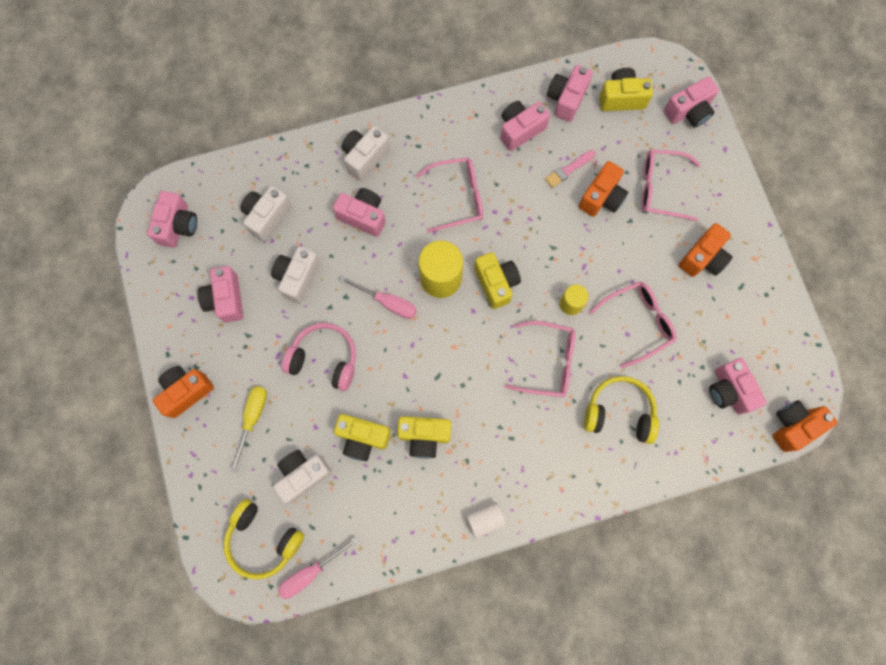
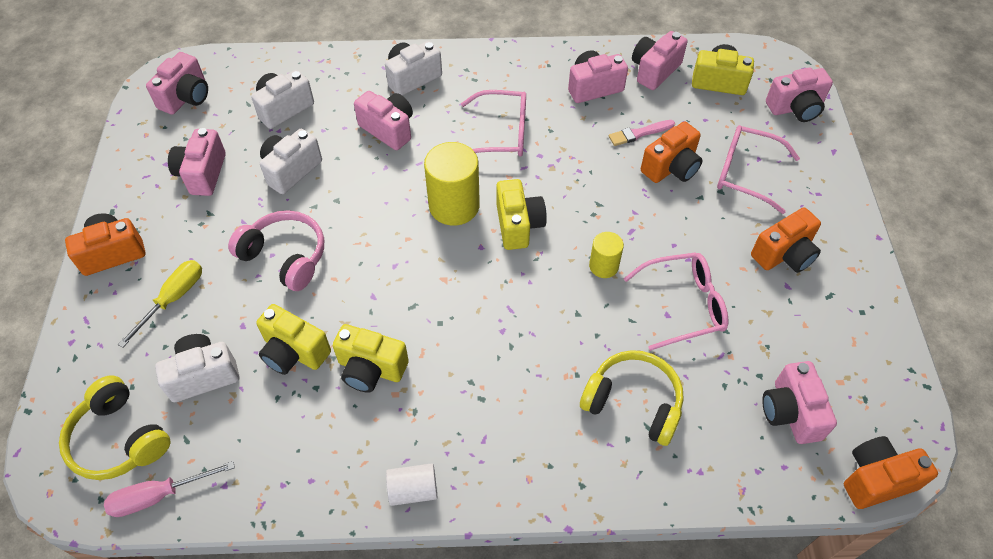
camera: 15 degrees right, 20 degrees down
(387, 302) = (382, 216): pink screwdriver -> none
(547, 362) = (555, 322): pink glasses -> none

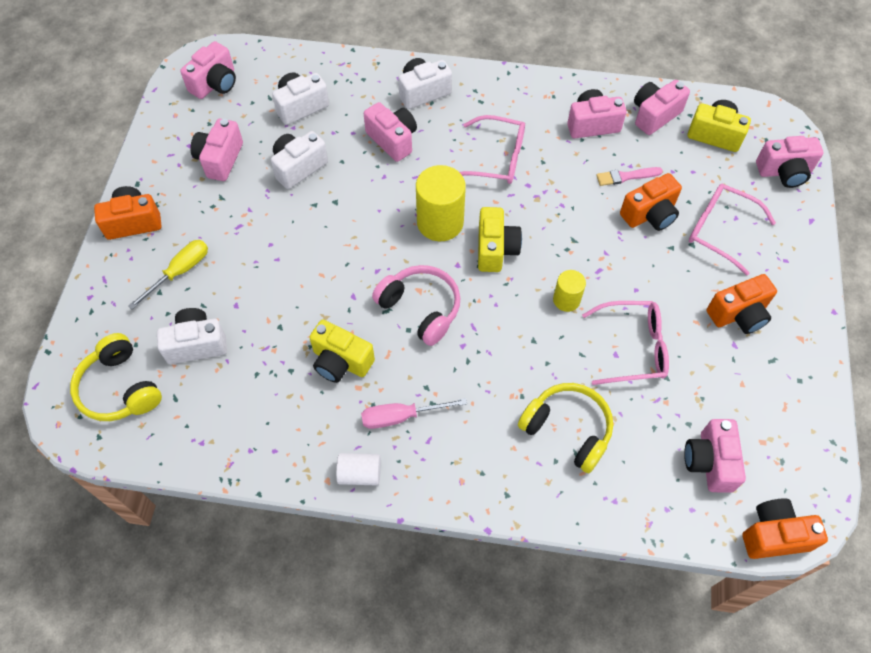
camera: 10 degrees right, 5 degrees up
(159, 495) = (146, 442): pink screwdriver -> pink screwdriver (401, 416)
(285, 256) = (282, 248): pink headphones -> pink headphones (420, 308)
(294, 352) = (277, 336): yellow camera -> none

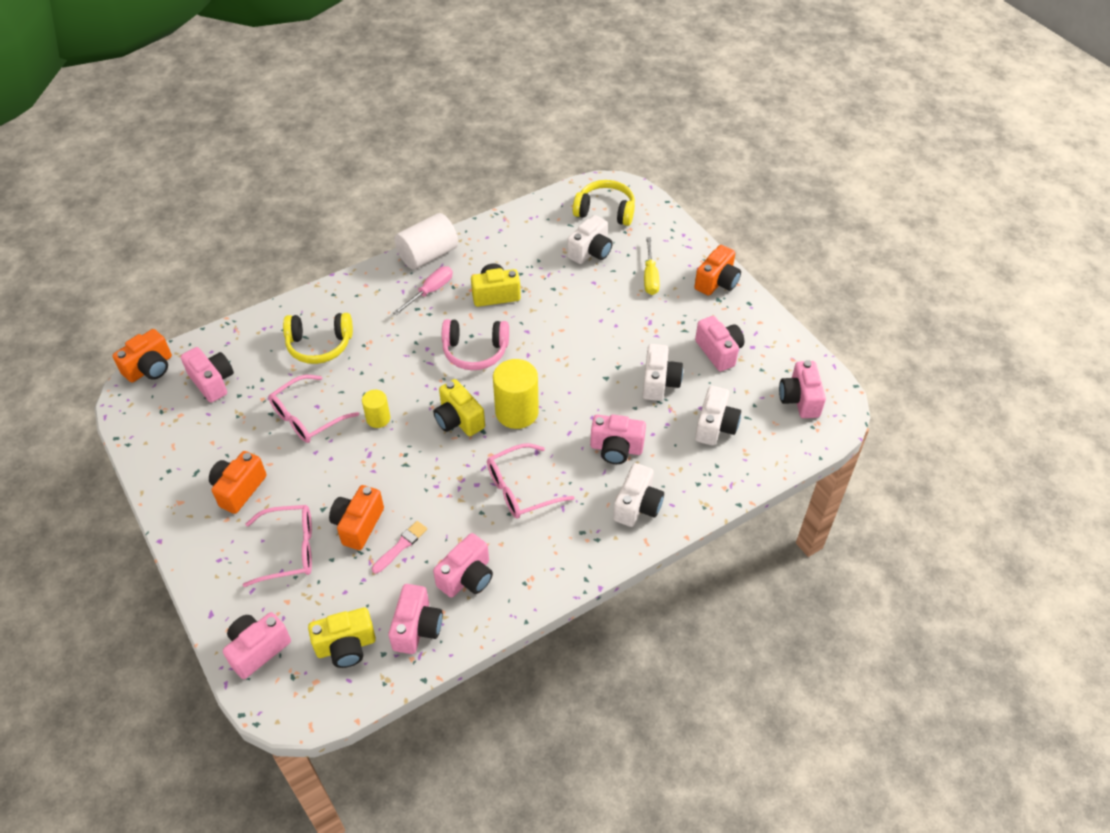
camera: 140 degrees right, 10 degrees down
(360, 473) = (428, 255): white cylinder -> white cylinder, size x1.80

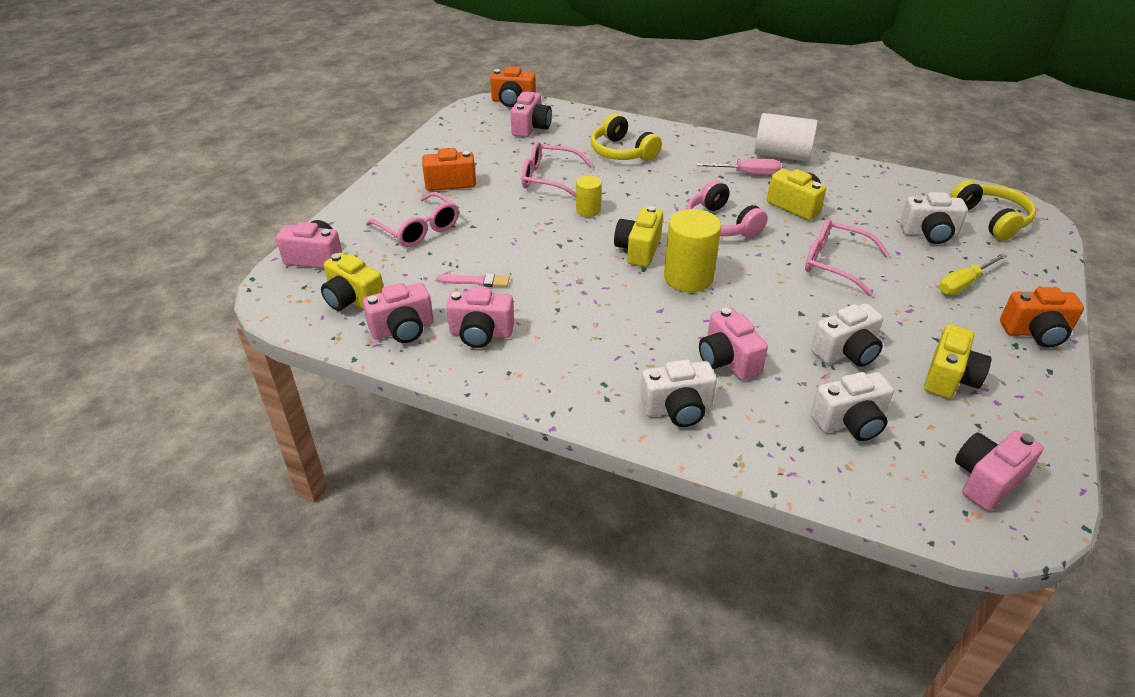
camera: 55 degrees right, 10 degrees down
(358, 525) = (475, 250): orange camera -> none
(521, 489) = (608, 320): pink glasses -> pink glasses (835, 263)
(719, 352) = (949, 378): pink camera -> yellow camera

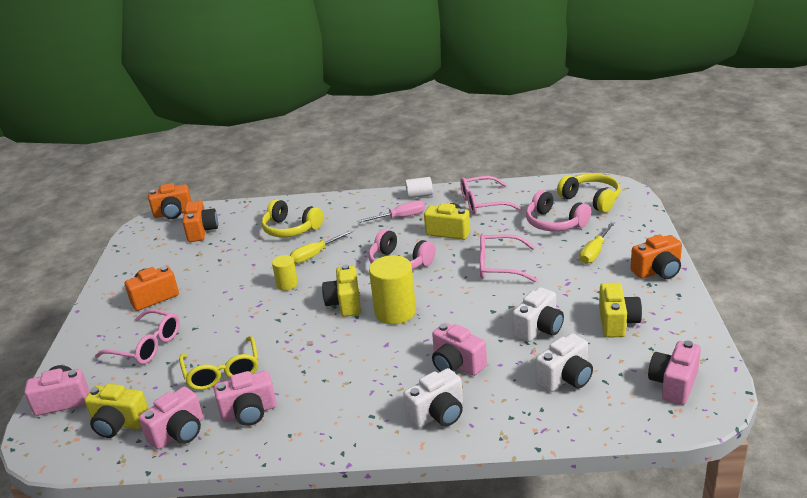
camera: 20 degrees left, 10 degrees down
(476, 281) = (222, 372): pink brush -> yellow glasses
(531, 128) = (202, 231): pink camera -> orange camera
(549, 179) = (240, 269): pink glasses -> pink glasses (483, 203)
(634, 187) = (315, 254): none -> yellow screwdriver
(782, 155) = (419, 195): white cylinder -> white cylinder, size x0.56
(929, 234) = (554, 223): white camera -> pink headphones

